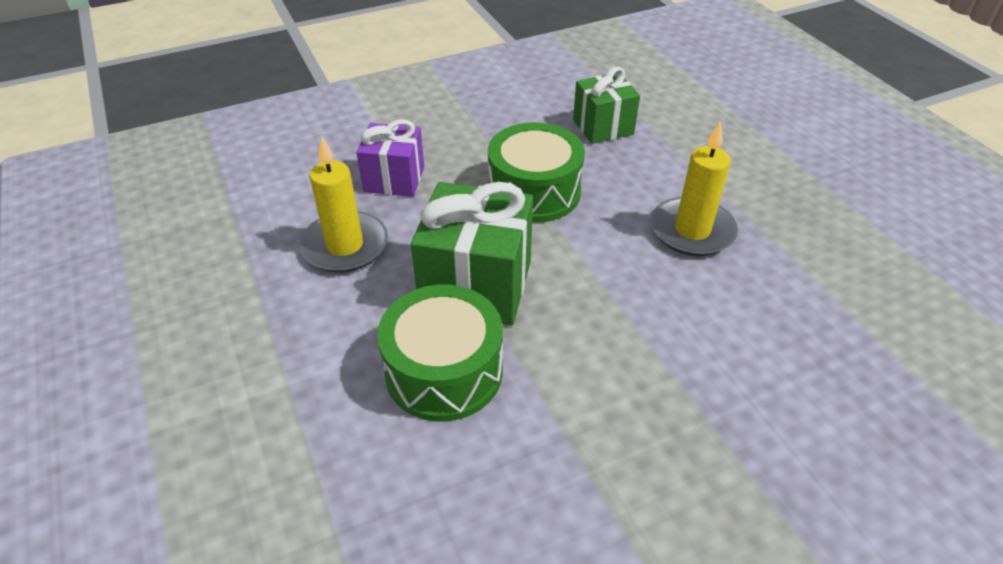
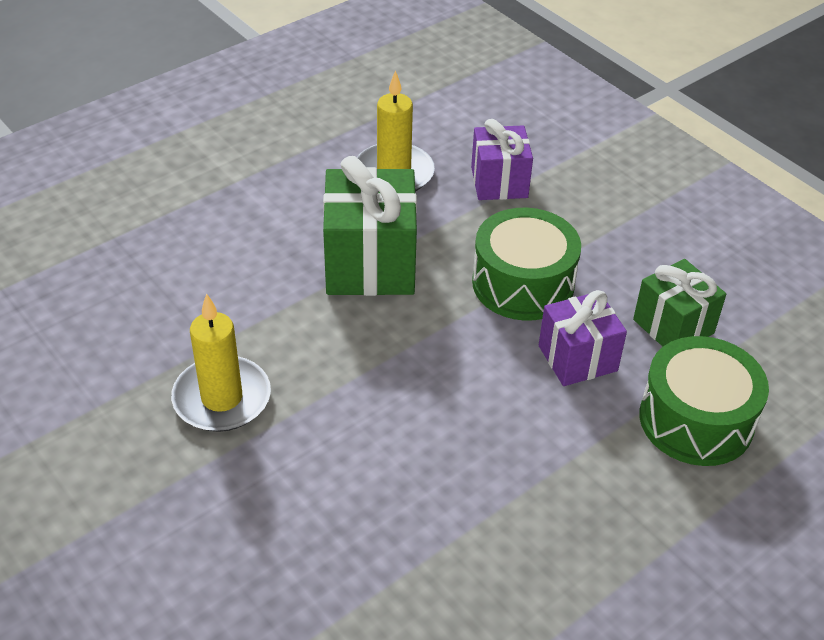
camera: 75 degrees right, 0 degrees up
(444, 371) = (265, 262): green drum -> green drum (696, 420)
(629, 180) = (577, 358): none -> purple gift
(692, 230) = (509, 418): yellow candle -> yellow candle (222, 398)

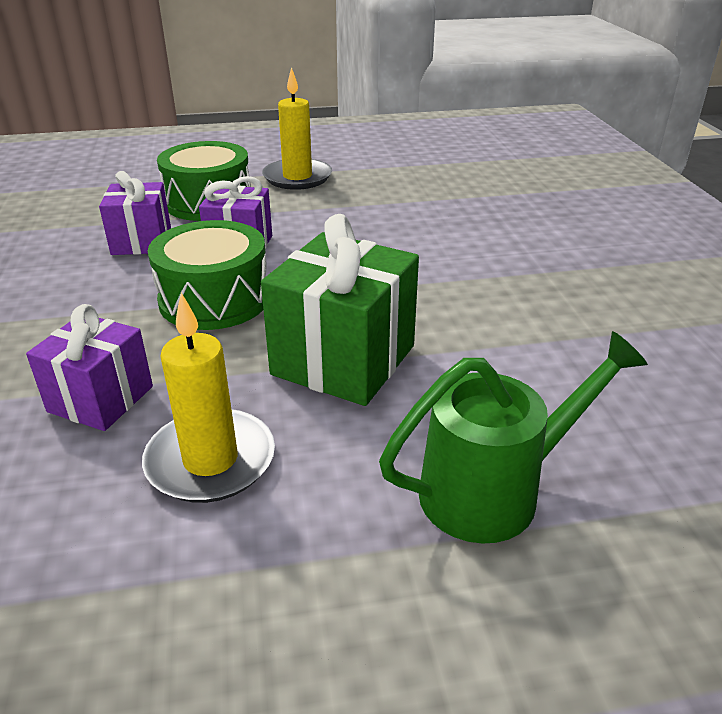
camera: 150 degrees left, 10 degrees down
(222, 211) = (494, 490): none -> green watering can
(222, 398) = (560, 299): yellow candle -> yellow candle (297, 177)
(673, 326) = (142, 242): green gift -> purple gift

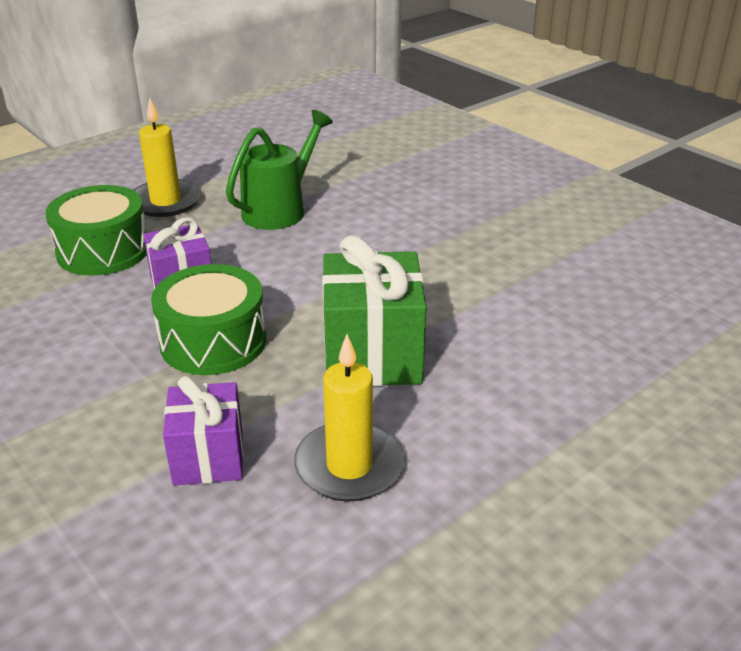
camera: 30 degrees left, 0 degrees up
(142, 242) = (80, 310): purple gift -> none
(494, 490) = (555, 407): green watering can -> green watering can (280, 209)

